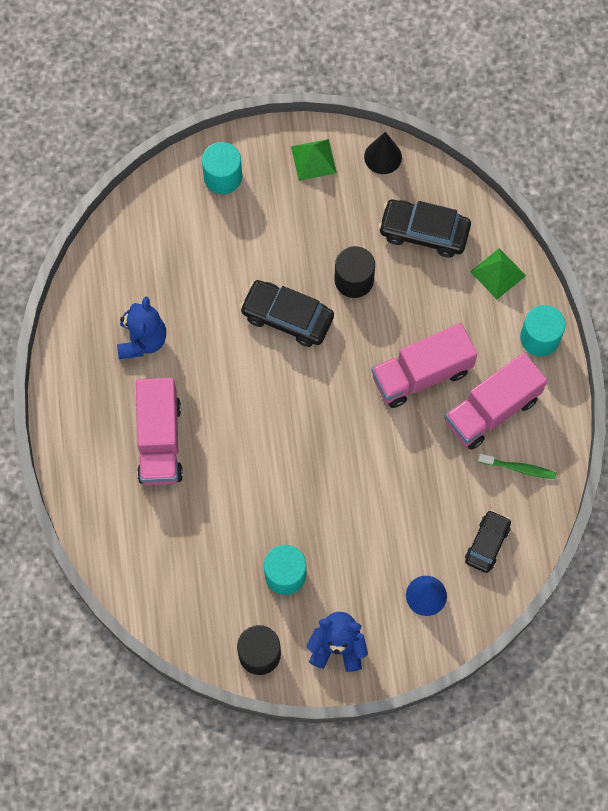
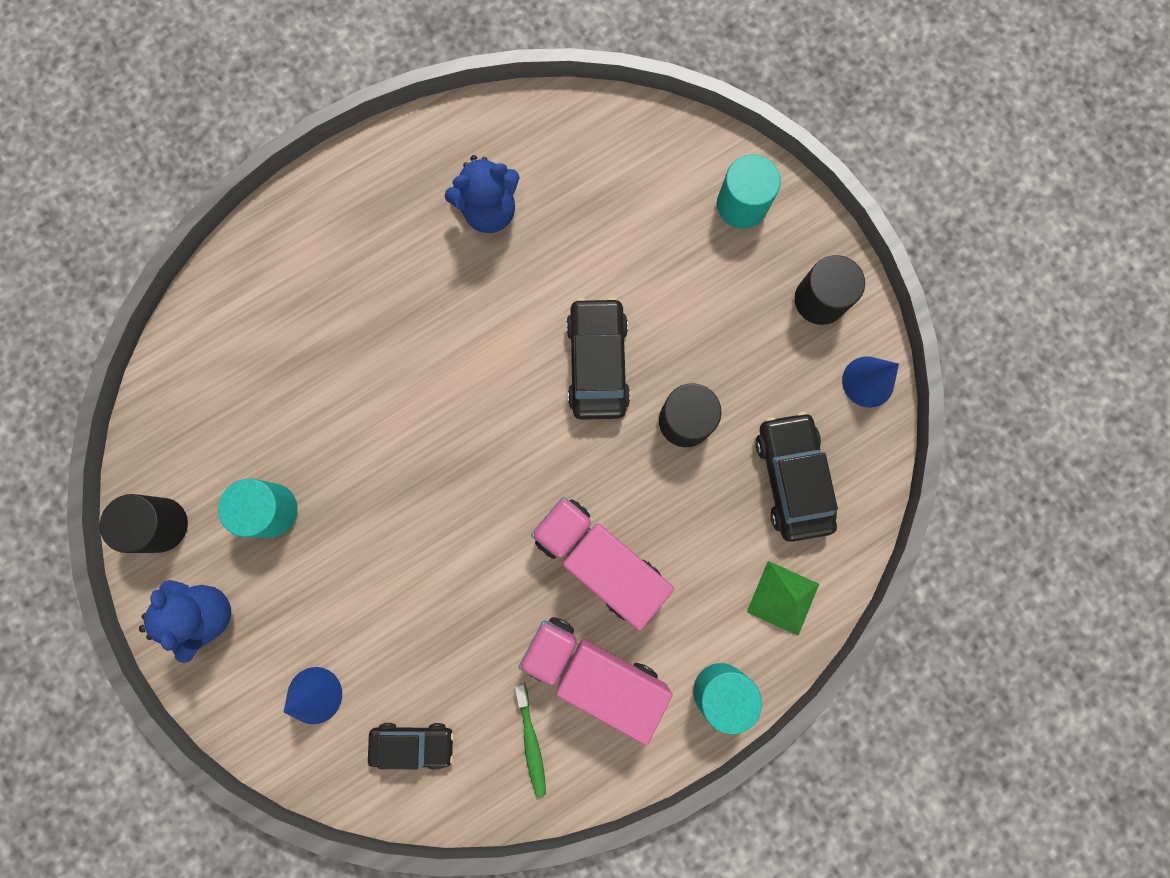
camera: 65 degrees right, 10 degrees up
(160, 441) = (374, 289): pink truck -> none
(313, 159) = (820, 300): green pyramid -> black cylinder
(383, 157) = (868, 381): black cone -> blue cone

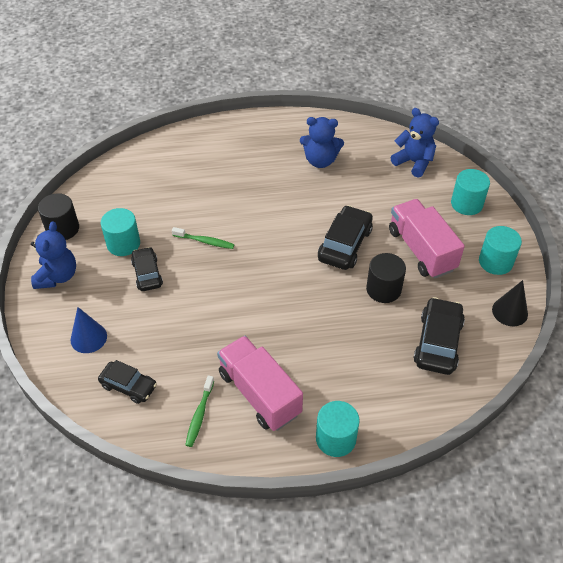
camera: 25 degrees right, 30 degrees down
(337, 548) = (147, 274): none -> black car
(391, 450) = (205, 241): none -> green toothbrush
(600, 560) = (295, 338): pink truck -> pink truck (421, 250)
(633, 152) = (414, 162): none -> blue teddy bear
(783, 597) = (402, 403): green pyramid -> none
(820, 300) = (495, 262): black cylinder -> turquoise cylinder
(868, 381) = (510, 311): blue cone -> black cone

